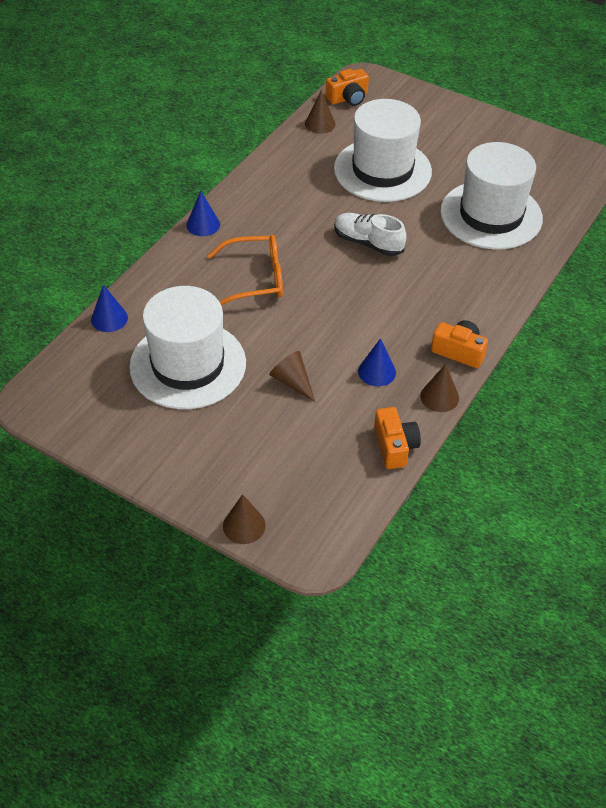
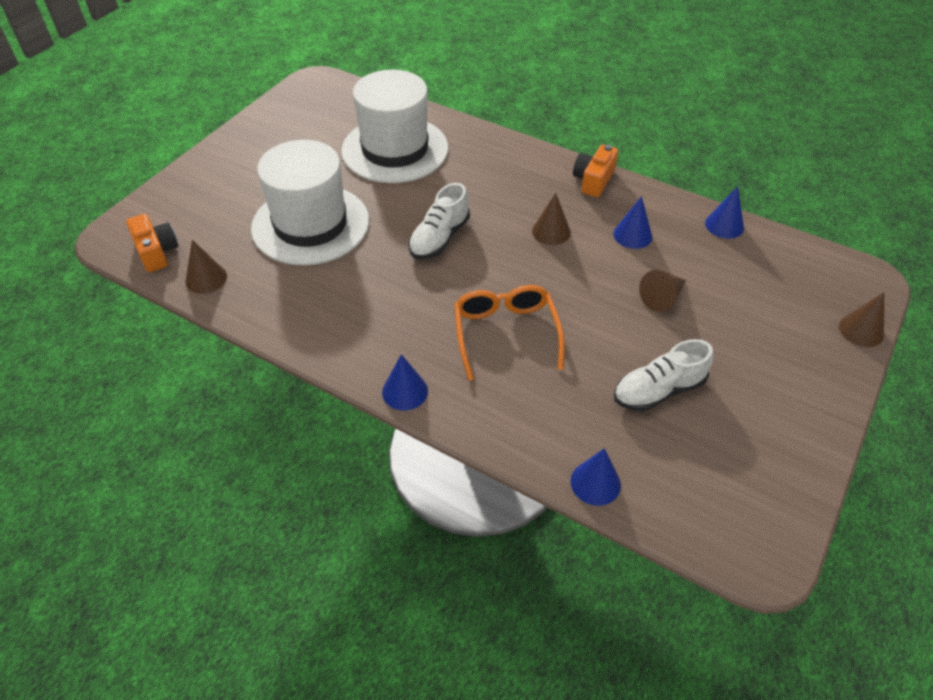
camera: 90 degrees left, 0 degrees up
(188, 365) = (658, 390): white hat -> white shoe
(394, 446) = (724, 225): orange camera -> blue cone
(439, 397) = (655, 195): brown cone -> brown cone (551, 231)

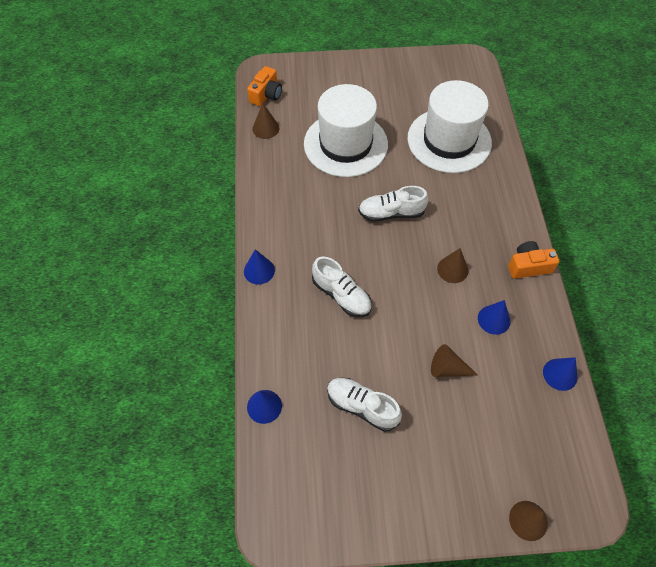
camera: 55 degrees right, 10 degrees up
(506, 334) = (341, 295): orange glasses -> white shoe

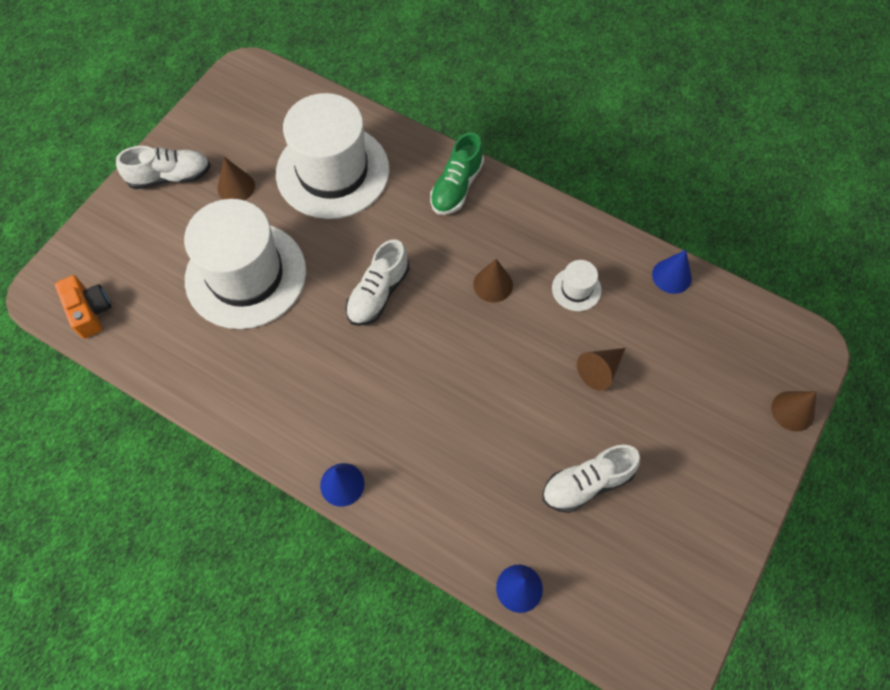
camera: 55 degrees left, 5 degrees up
(265, 128) = (142, 346): brown cone -> brown cone (236, 187)
(341, 295) = (442, 415): white shoe -> white shoe (170, 177)
(494, 319) = (576, 289): blue cone -> white hat
(502, 208) = (456, 187): none -> green shoe
(528, 266) = (541, 215): orange camera -> none

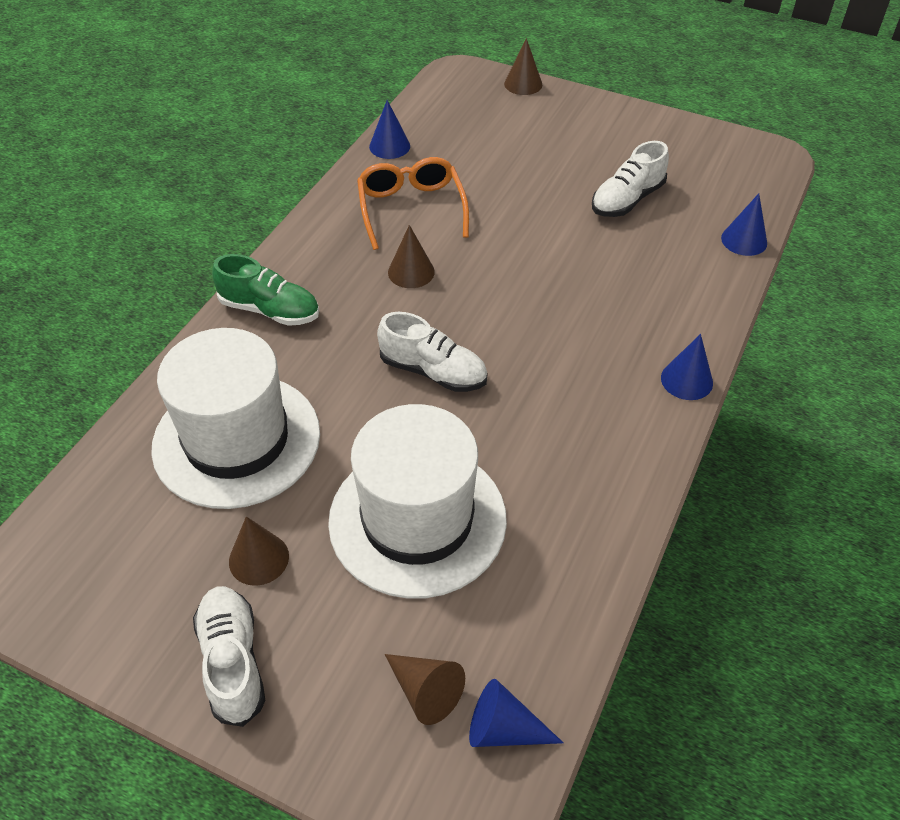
camera: 95 degrees left, 15 degrees down
(90, 311) = (504, 729): orange camera -> blue cone
(576, 289) = (411, 209): white hat -> orange glasses
(587, 483) = (627, 200): white shoe -> white shoe turned 75 degrees clockwise
(600, 370) = (505, 192): brown cone -> brown cone (425, 691)

